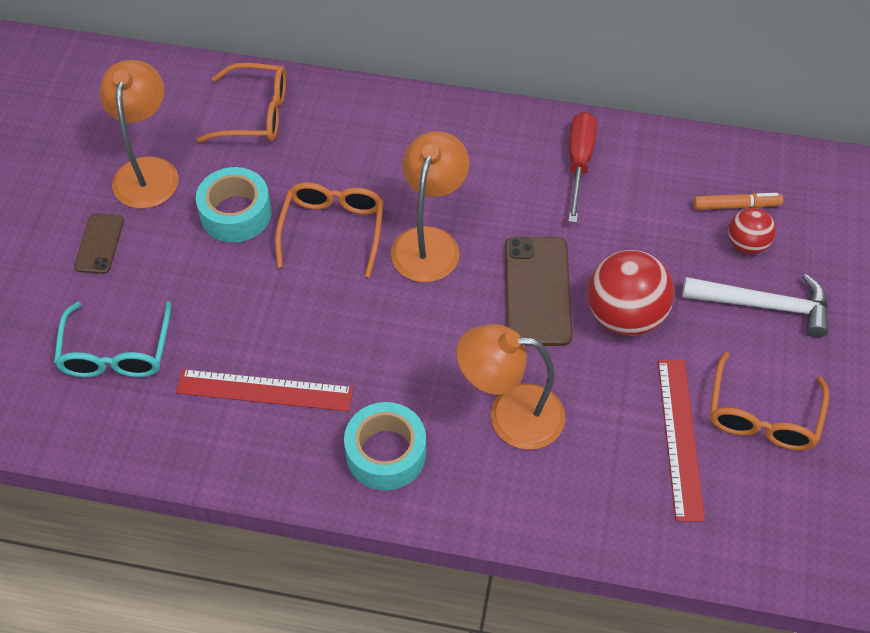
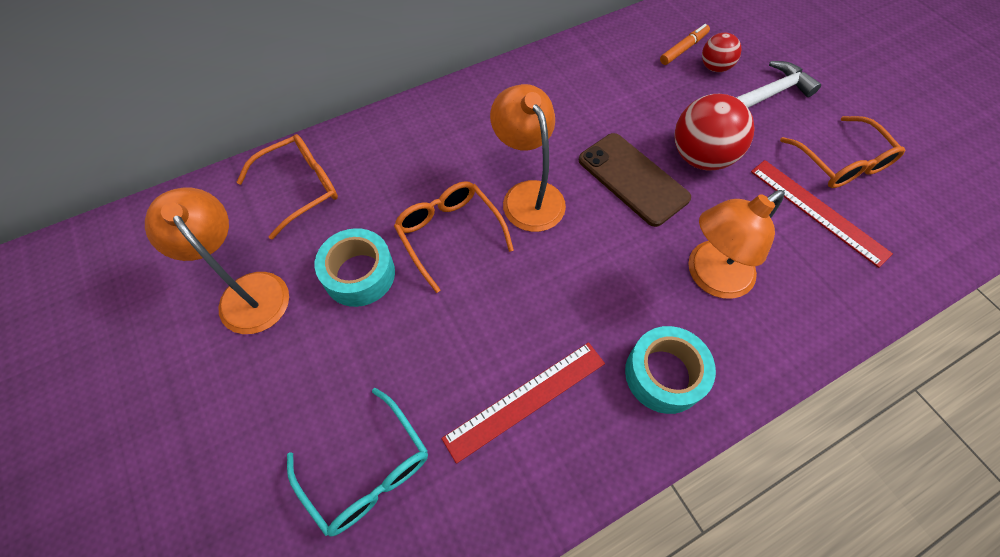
camera: 40 degrees left, 5 degrees up
(99, 243) = (259, 384): brown phone -> none
(579, 163) = (567, 80): red screwdriver -> none

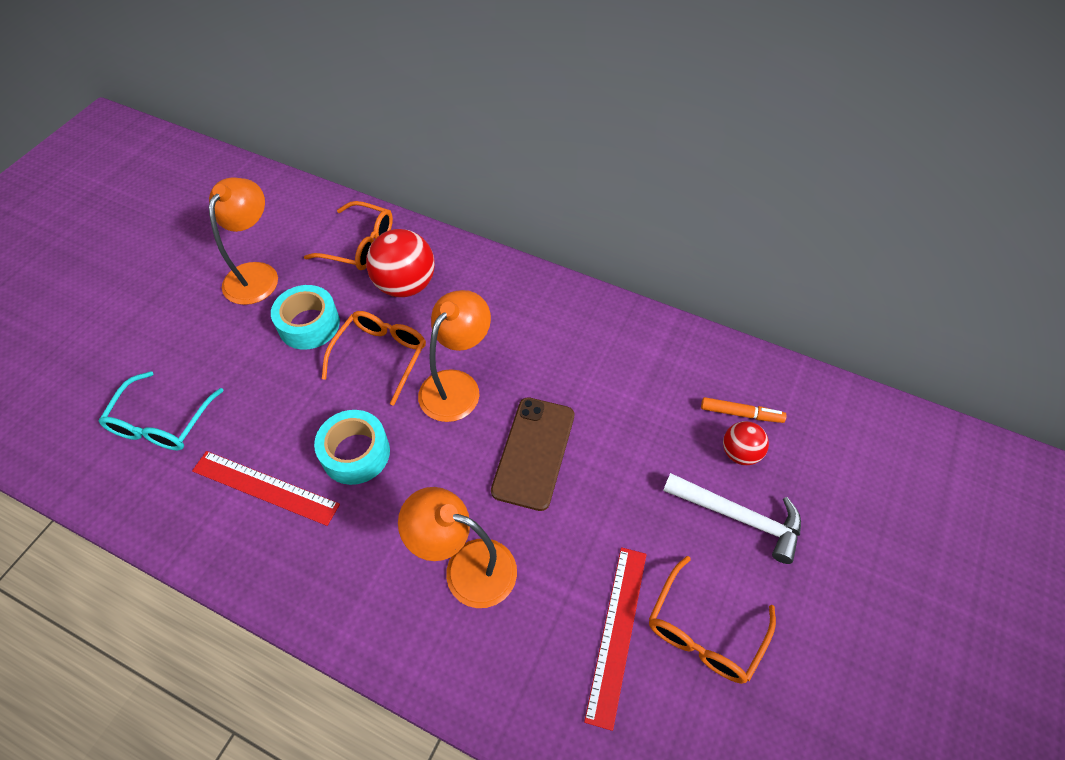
camera: 55 degrees right, 5 degrees down
(664, 374) = (342, 575): turquoise tape -> turquoise tape (355, 453)
(700, 157) = (605, 495): red ball -> red ball (405, 285)

